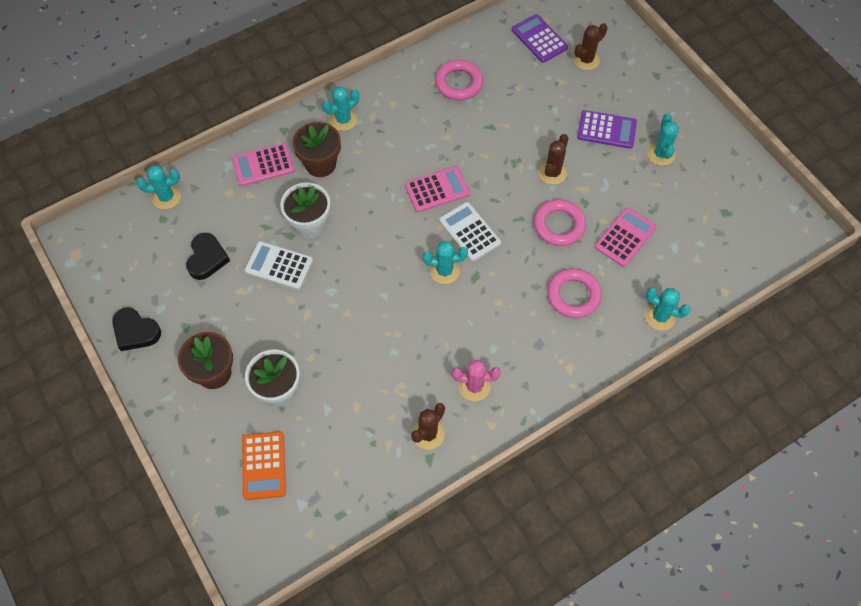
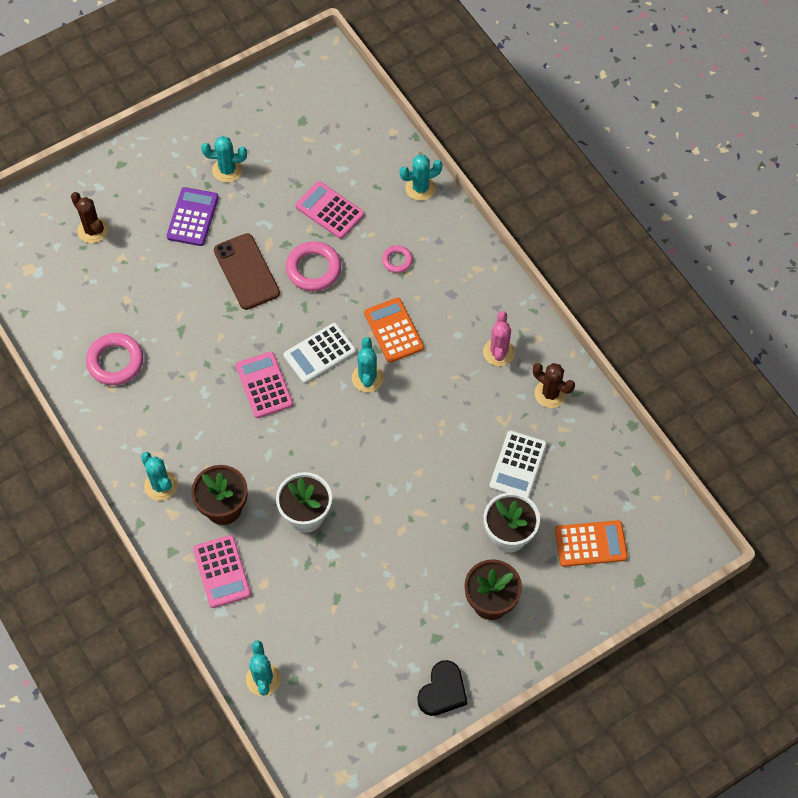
camera: 90 degrees left, 0 degrees up
(207, 258) = (349, 623): black heart -> none
(279, 266) = (359, 545): white calculator -> white calculator (518, 465)
(495, 292) = (393, 330): none -> orange calculator
(539, 39) = (57, 276): purple calculator -> none
(552, 173) = (246, 272): brown cactus -> brown phone
(573, 295) = (397, 260): pink ring -> pink ring, size x0.55
(660, 316) = (420, 188): turquoise cactus -> turquoise cactus turned 45 degrees clockwise

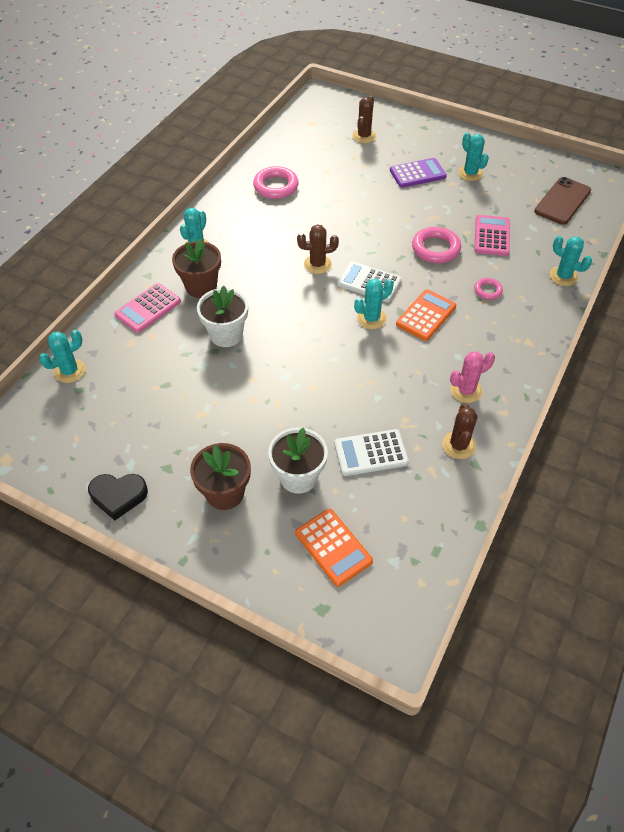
camera: 60 degrees right, 10 degrees down
(246, 272) = (400, 216): brown phone -> brown phone (562, 201)
(264, 385) = (317, 264): pink calculator -> brown cactus

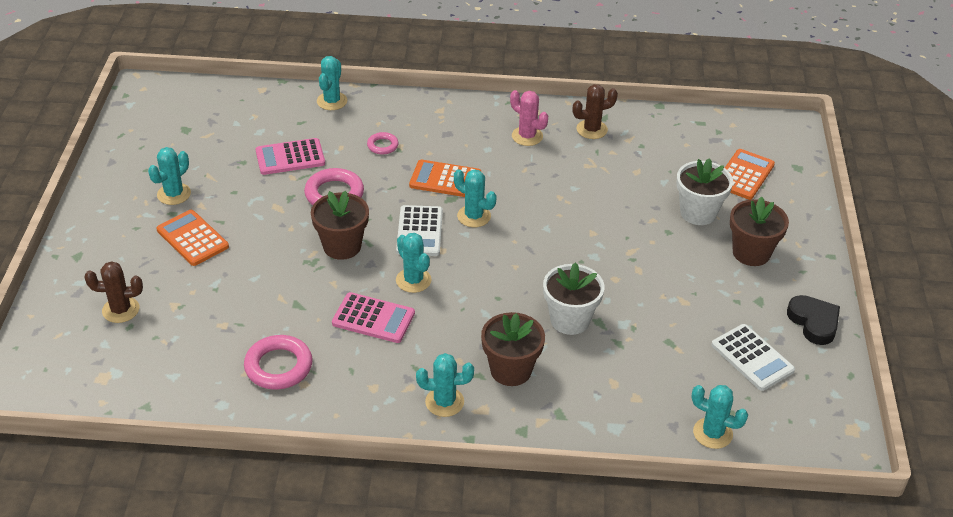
camera: 115 degrees left, 10 degrees down
(148, 308) = (576, 405): pink calculator -> pink calculator (373, 318)
(317, 264) = (413, 280): brown cactus -> turquoise cactus
(371, 453) = (639, 177): white calculator -> white calculator (752, 358)
(373, 238) = (342, 246): none -> brown flower pot
(417, 173) = (192, 238): purple calculator -> orange calculator
(562, 201) = (201, 117): brown phone -> none

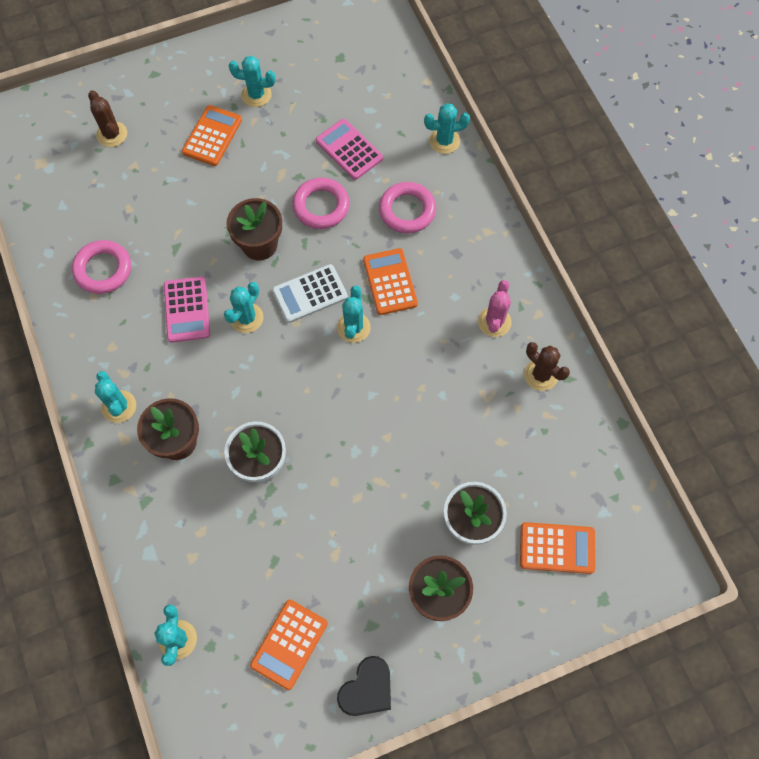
camera: 65 degrees right, 25 degrees up
(382, 145) = (407, 210): pink ring -> pink ring, size x1.81
(752, 358) = (289, 644): white calculator -> orange calculator

